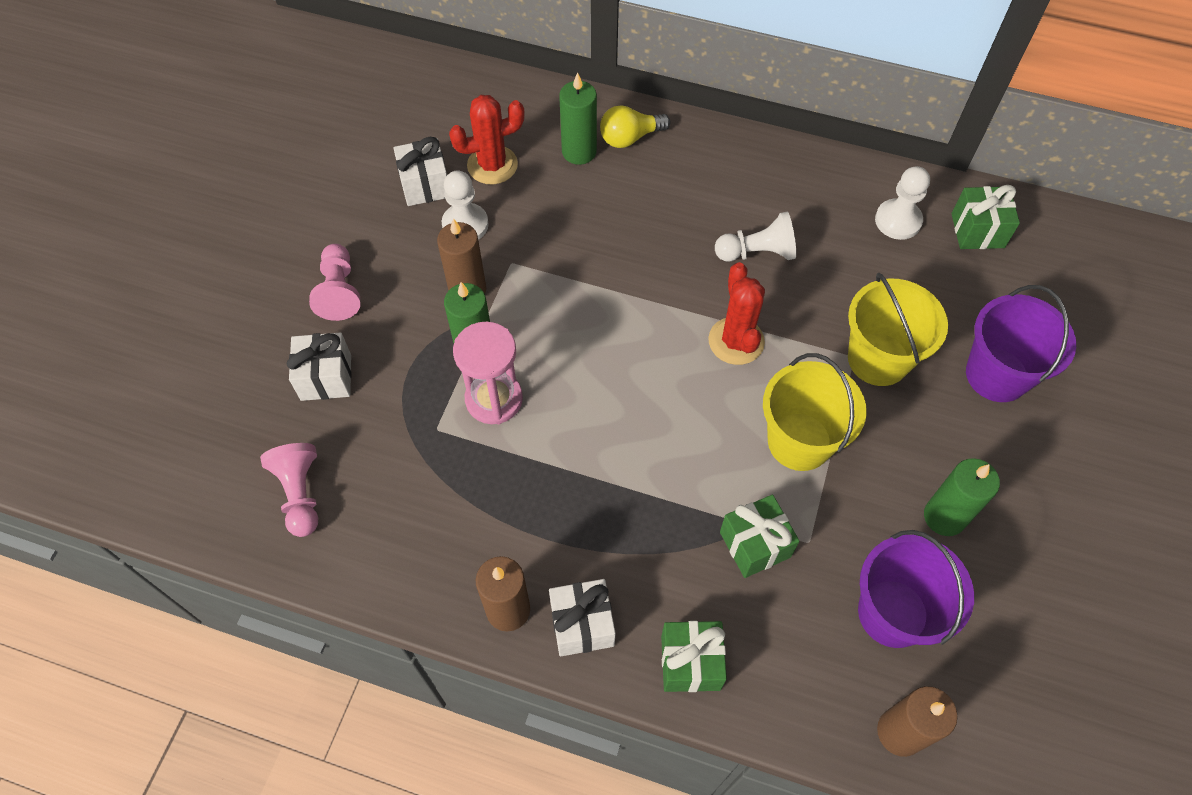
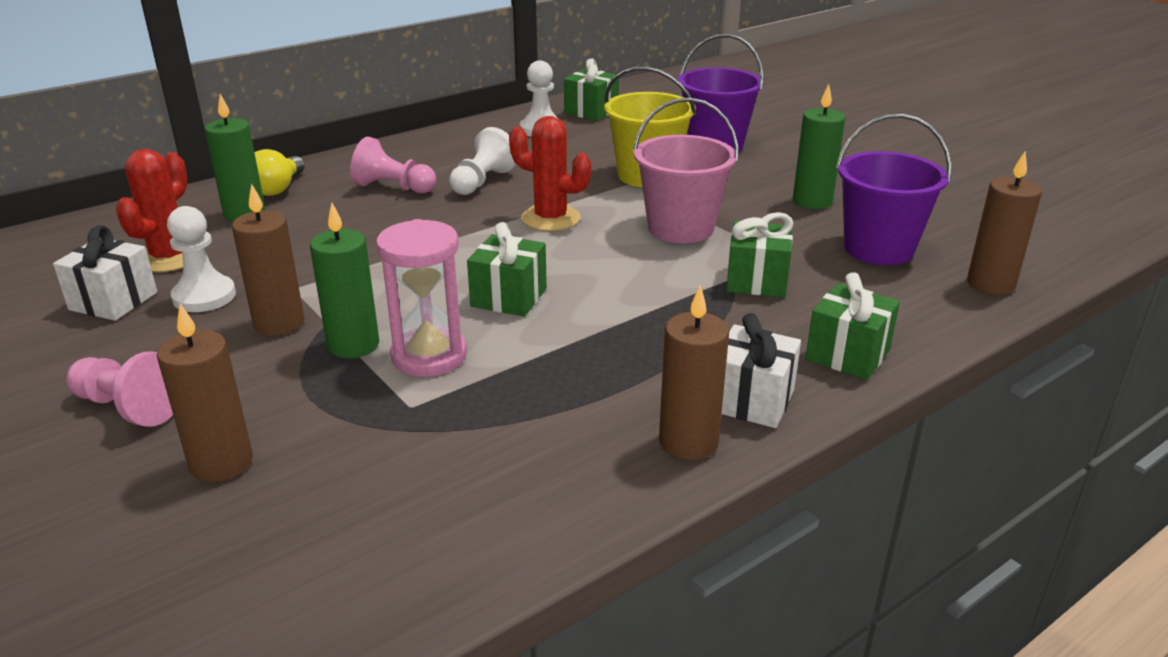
camera: 55 degrees left, 30 degrees down
(300, 494) = (348, 552): pink pawn -> pink pawn (393, 187)
(326, 377) = (221, 463): white gift -> brown candle
(598, 394) = (509, 297): none -> green gift
(799, 441) = (680, 228): yellow bucket -> pink bucket

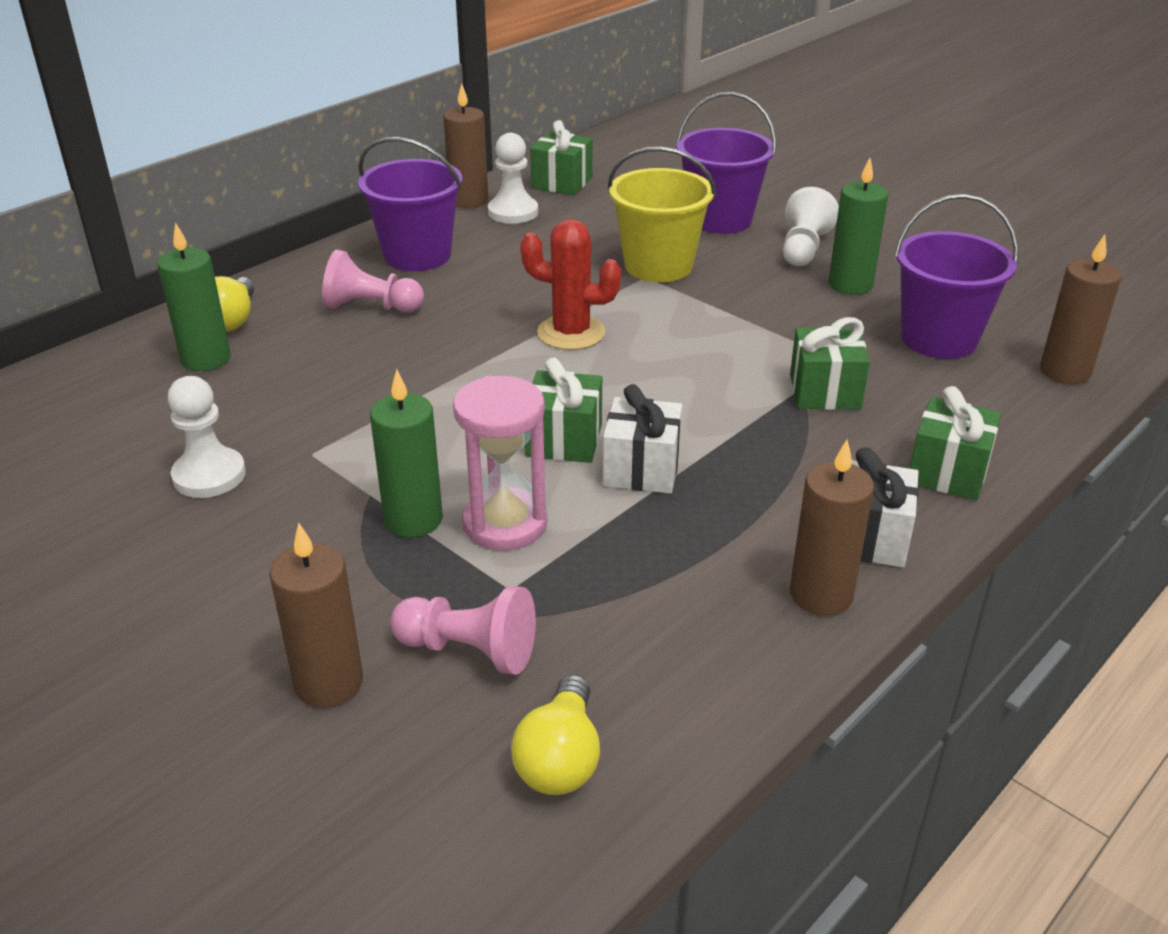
camera: 10 degrees left, 5 degrees up
(113, 301) = (101, 493): white gift -> white gift (641, 469)
(129, 407) = (188, 628): pink pawn -> pink pawn (469, 650)
(169, 257) = (142, 428): red cactus -> none
(279, 323) = (315, 501): brown candle -> brown candle (469, 200)
(391, 550) = (560, 759): none -> yellow light bulb
(448, 154) = (417, 255): none -> purple bucket
(482, 182) = (473, 290): white pawn -> white pawn (803, 249)
(680, 228) = (720, 332): pink bucket -> none

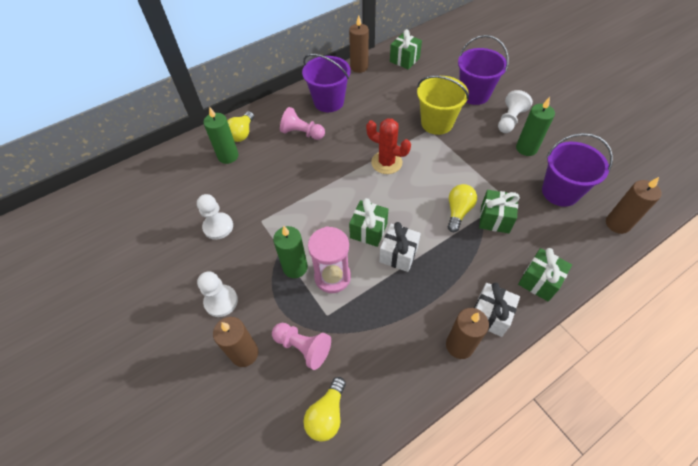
camera: 15 degrees right, 20 degrees up
(513, 212) = (377, 78): white pawn -> white pawn (221, 301)
(746, 389) = (458, 211): none -> yellow light bulb

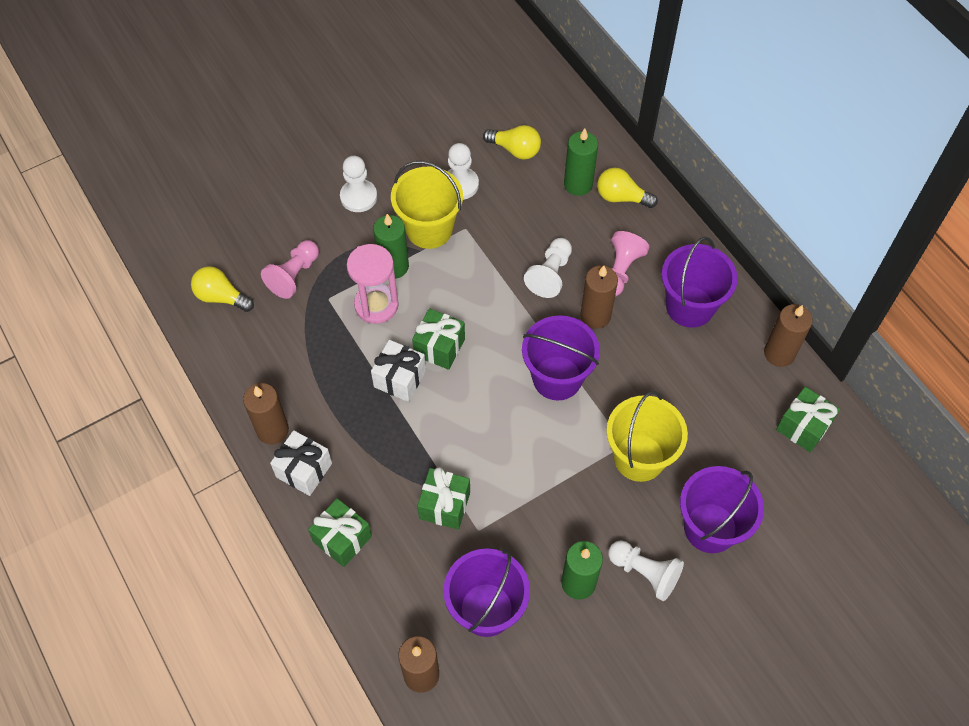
camera: 90 degrees right, 5 degrees up
(244, 353) = (295, 223): brown candle -> brown candle (595, 316)
(260, 245) = (429, 229): none -> yellow bucket
(304, 169) = (550, 274): none -> white pawn
(386, 162) = (557, 378): red cactus -> purple bucket
(458, 211) = (461, 460): yellow light bulb -> yellow light bulb (515, 150)

